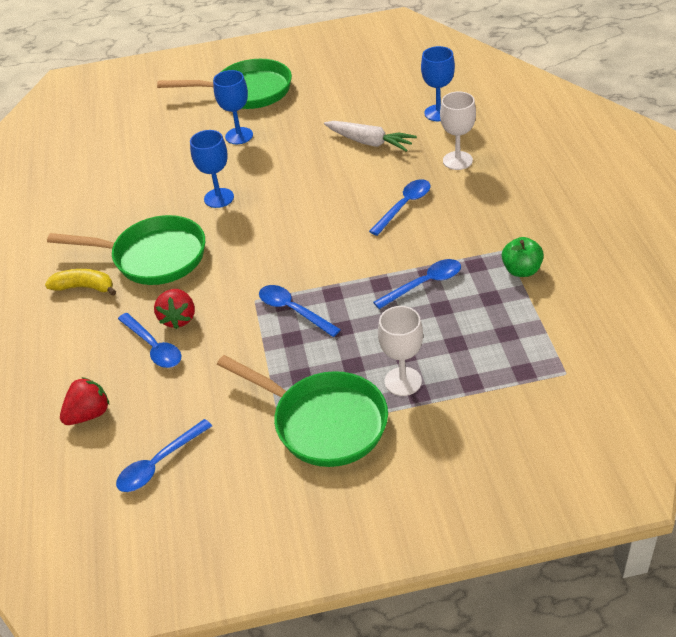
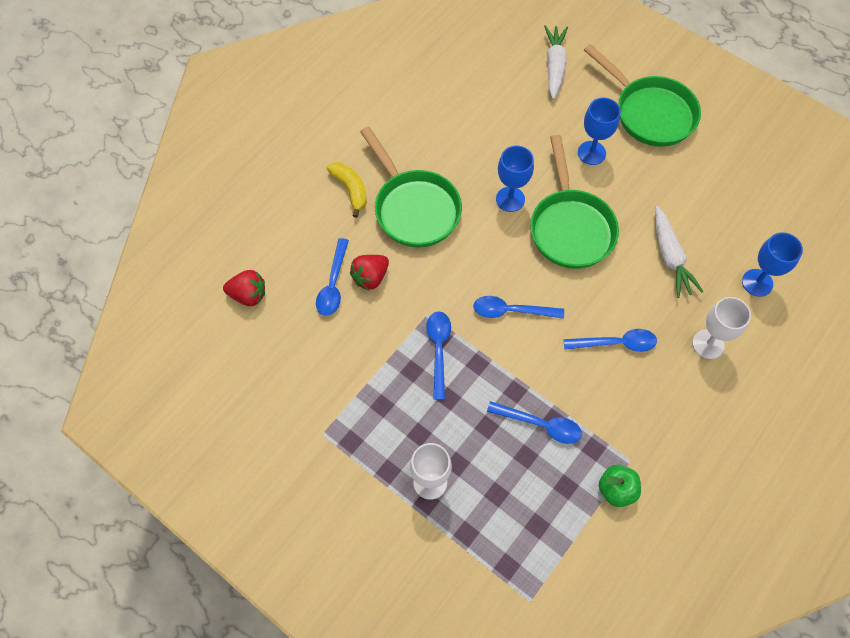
camera: 45 degrees right, 20 degrees up
(144, 116) = (554, 66): none -> white carrot
(159, 463) = (242, 375): blue spoon -> blue spoon (511, 311)
(323, 422) = (352, 455): green pan -> green pan (570, 227)

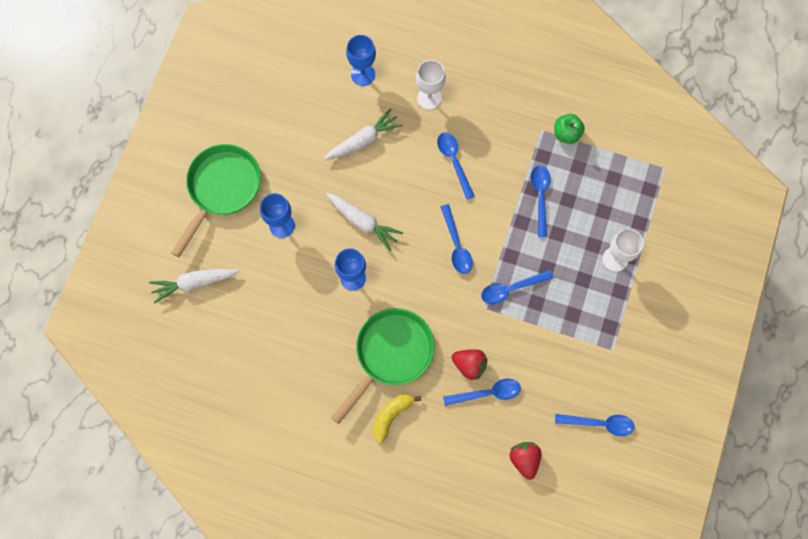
camera: 110 degrees left, 10 degrees up
(248, 385) = (599, 423): none -> blue spoon
(570, 227) = (363, 222): green pan -> white carrot

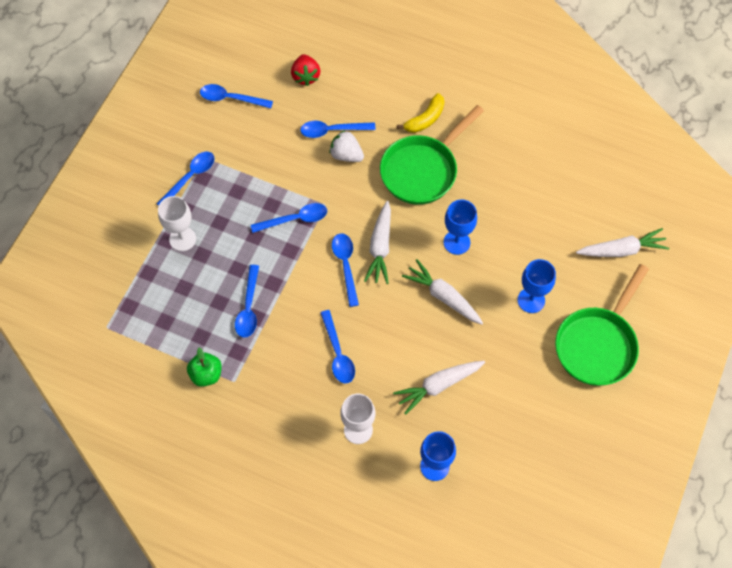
camera: 175 degrees left, 10 degrees down
(425, 266) = (380, 247): none -> white carrot
(469, 365) = (346, 155): red strawberry -> white strawberry
(622, 325) = (190, 177): none -> blue spoon

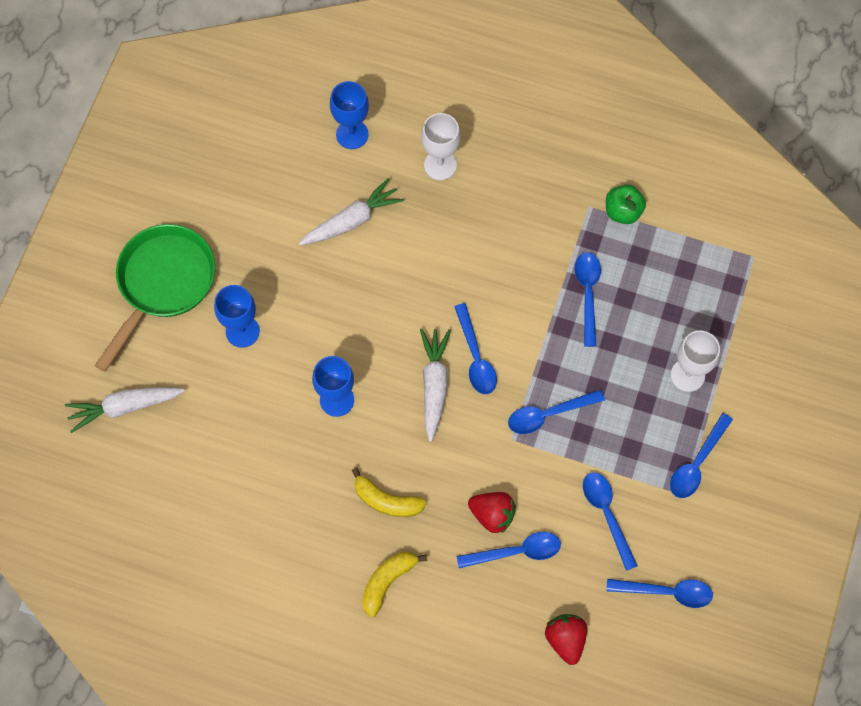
camera: 175 degrees right, 5 degrees up
(338, 353) = (473, 248): blue spoon -> blue spoon (607, 514)
(346, 155) = (492, 515): white strawberry -> red strawberry
(422, 170) = (386, 500): green pan -> yellow banana
(443, 296) = (351, 327): white carrot -> none

